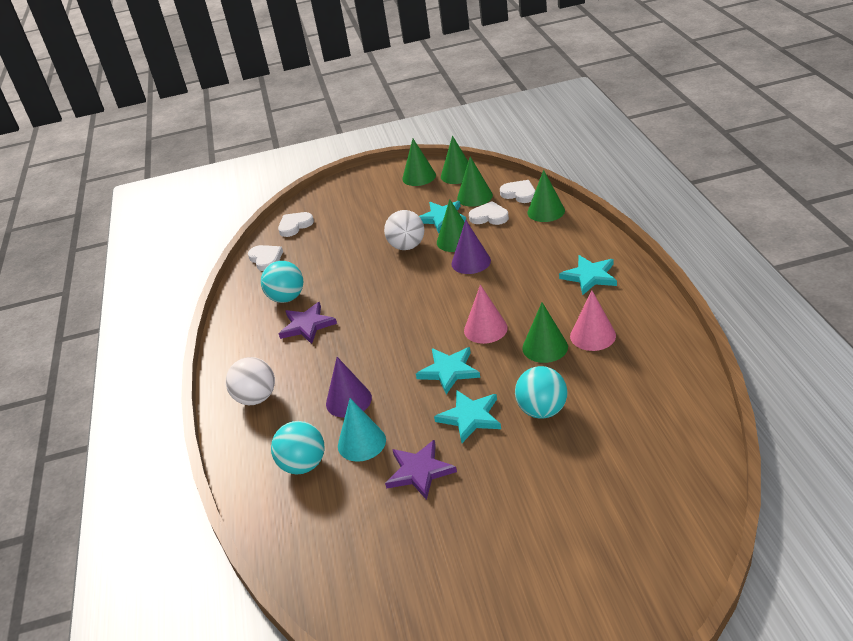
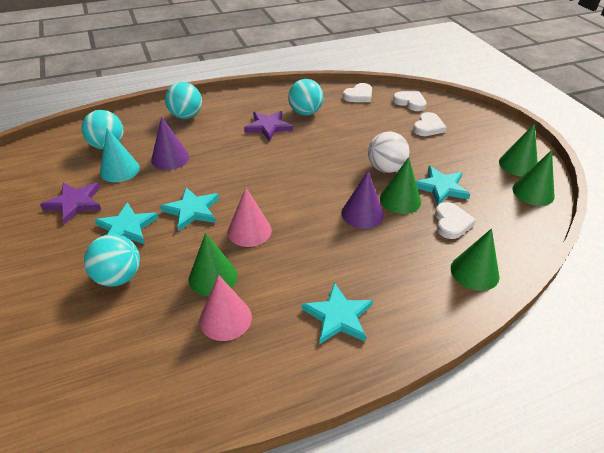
camera: 75 degrees right, 5 degrees up
(256, 398) = (186, 116): white ball -> turquoise ball
(474, 196) = (490, 209): green cone -> none
(519, 194) = (508, 246): white heart -> white heart (428, 127)

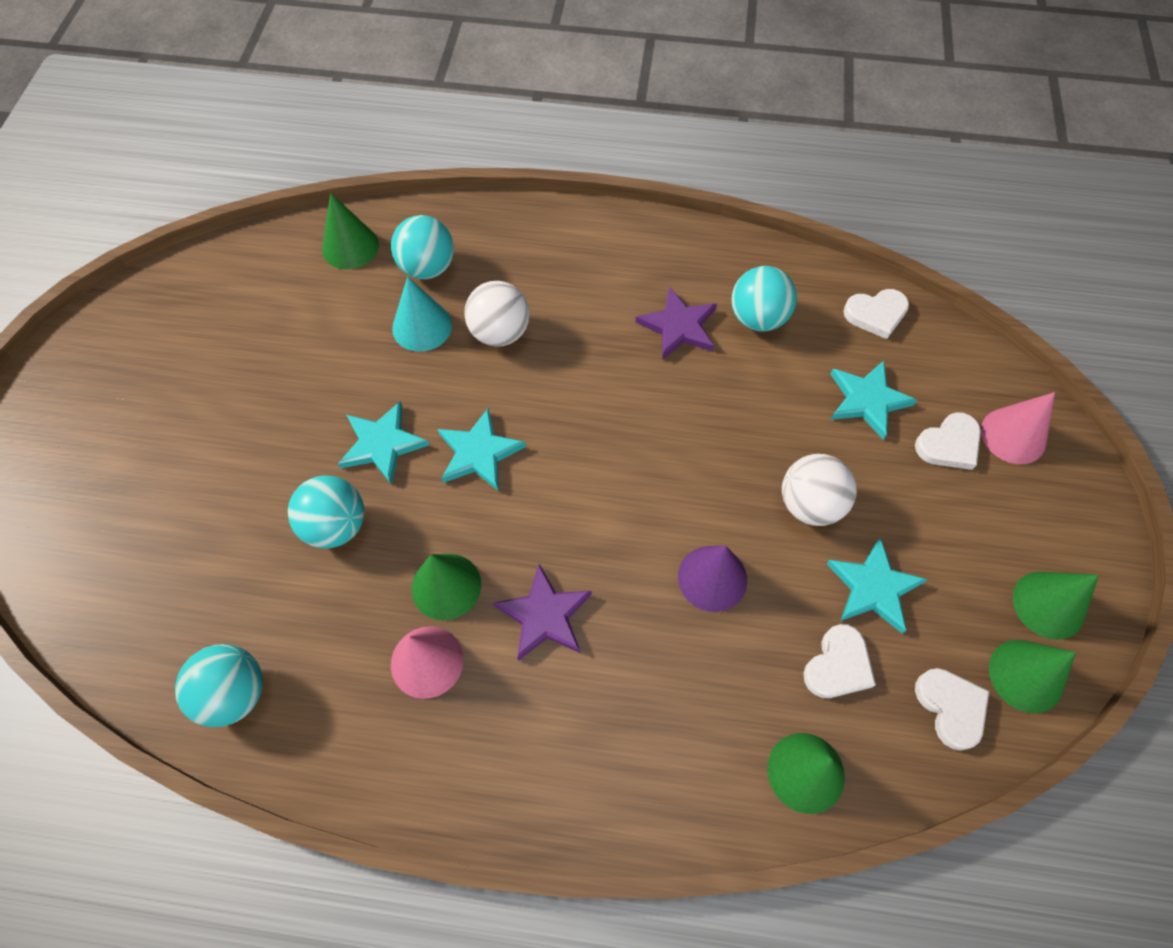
camera: 30 degrees right, 20 degrees up
(74, 203) = (339, 366): purple star -> purple star (544, 615)
(170, 158) = (500, 333): purple cone -> white ball
(186, 116) = (567, 248): turquoise ball -> turquoise ball (235, 693)
(249, 231) = (534, 529): pink cone -> pink cone (1013, 435)
(338, 316) = (565, 738): turquoise star -> turquoise star (867, 400)
(400, 200) = (788, 580): green cone -> green cone (350, 247)
(410, 102) = (959, 370): white heart -> white heart (951, 707)

